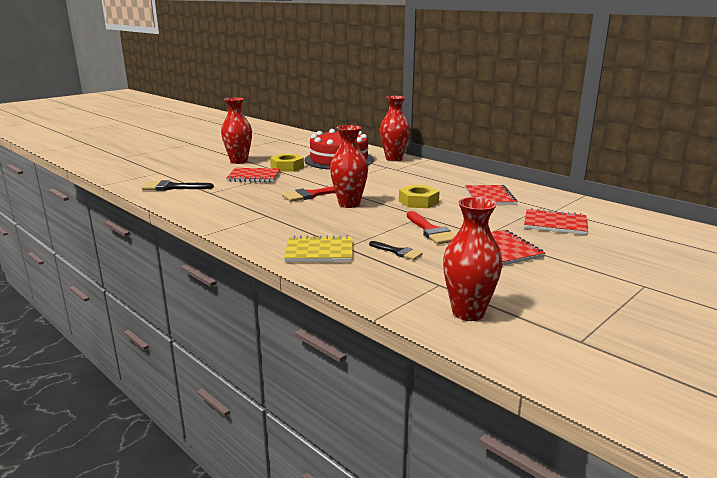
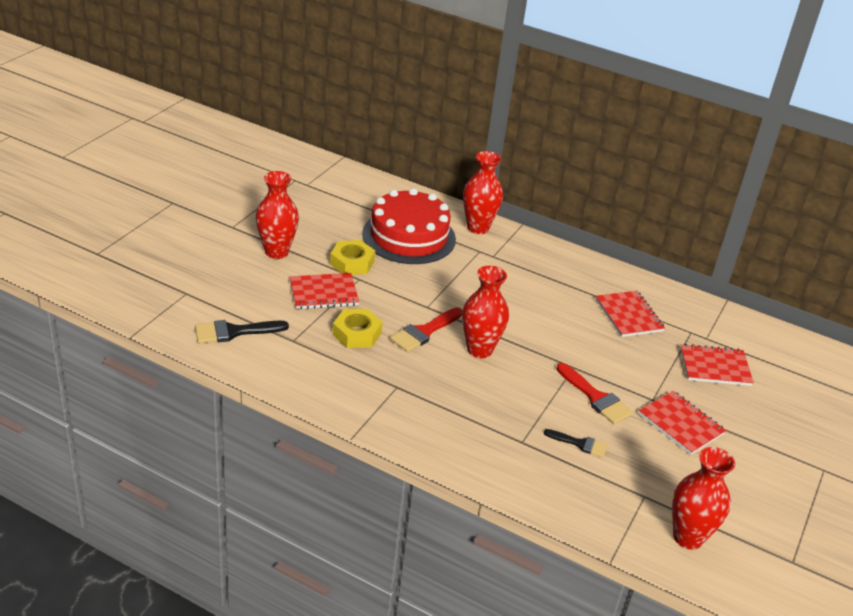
camera: 20 degrees left, 15 degrees up
(319, 252) = (499, 455): yellow notebook -> none
(418, 202) = (555, 335): yellow nut -> yellow nut (357, 333)

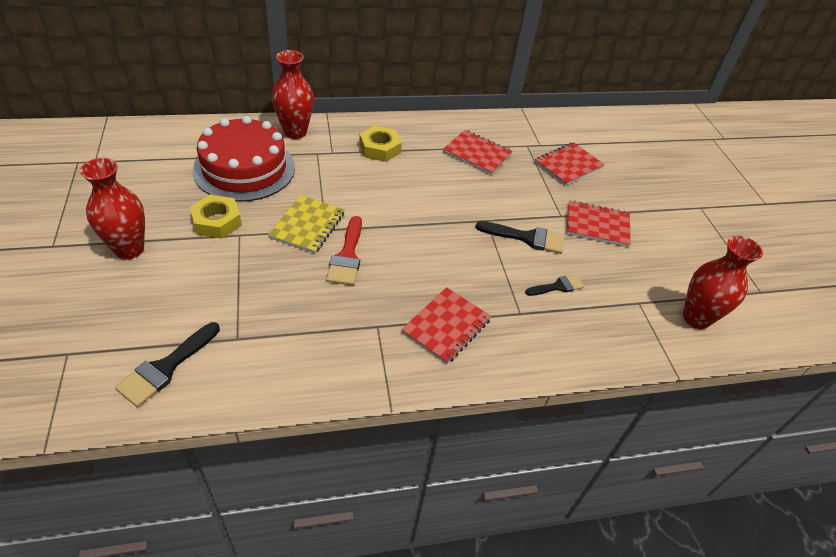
camera: 40 degrees left, 10 degrees up
(323, 293) = (219, 268): red notebook -> red notebook (446, 326)
(357, 333) = (291, 293): yellow nut -> yellow nut (380, 148)
(416, 297) = (307, 225): none -> yellow notebook
(479, 350) = (407, 246): red vase -> none
(596, 397) = (527, 238): red brush -> black brush

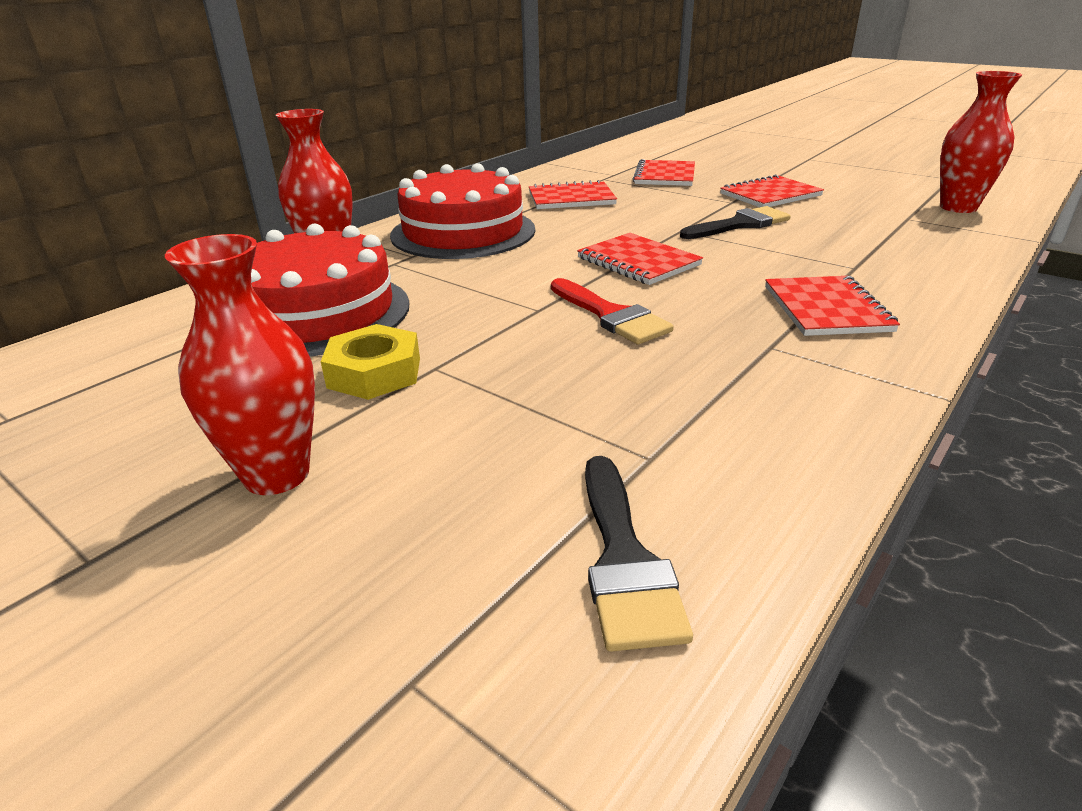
camera: 35 degrees left, 15 degrees down
(307, 225) = (509, 317): yellow notebook -> none
(380, 148) = (463, 232): yellow nut -> red cake
(421, 229) = (638, 261): none -> red notebook
(557, 286) = (836, 238): black brush -> none

